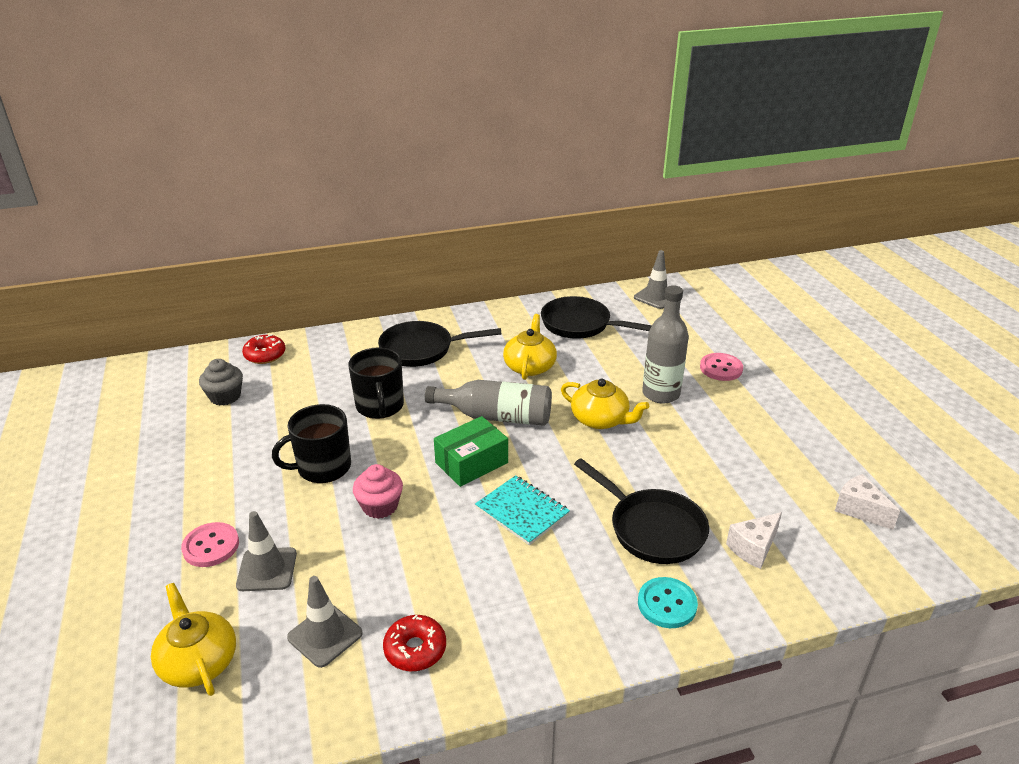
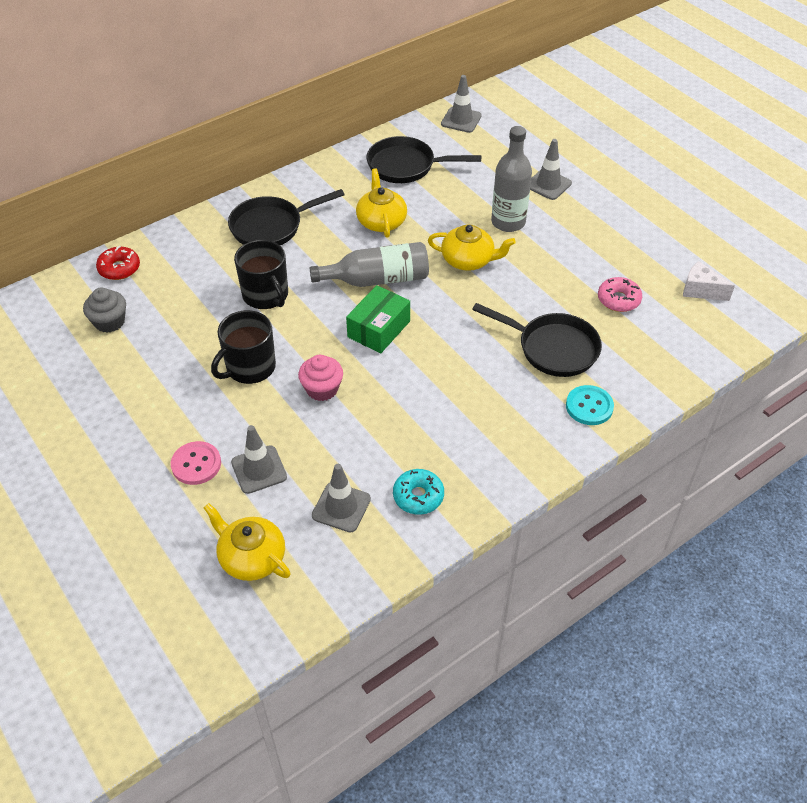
camera: 20 degrees left, 15 degrees up
(415, 649) = (418, 496): red donut -> turquoise donut
(522, 511) = (443, 362): turquoise notebook -> none
(721, 368) = (548, 184): pink button -> grey traffic cone
(753, 496) = (618, 300): none -> pink donut
(753, 548) = (634, 344): white cheese -> none

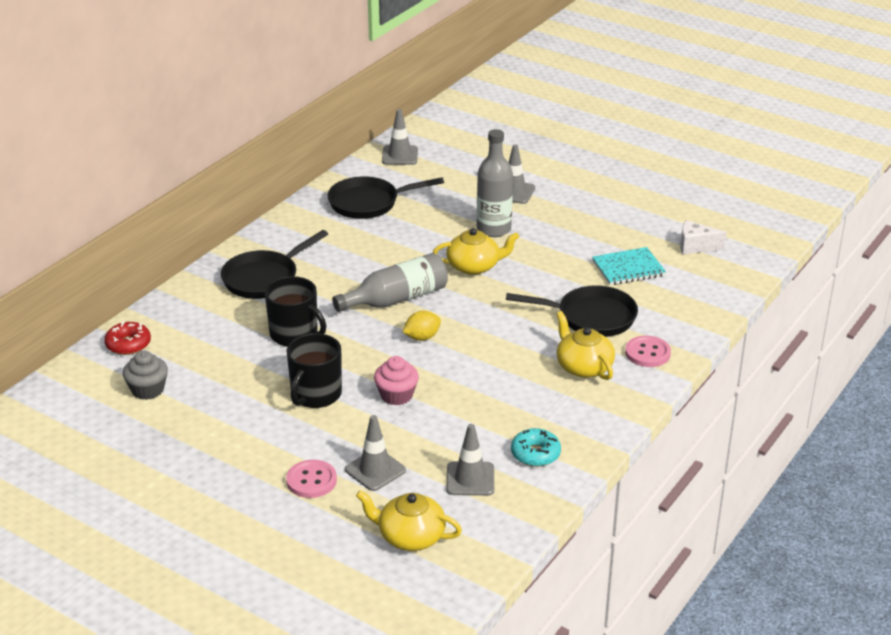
camera: 20 degrees left, 15 degrees down
(379, 329) = (422, 337): green box -> yellow lemon
(381, 221) = (372, 252): yellow teapot -> yellow teapot (583, 367)
(589, 406) = (647, 353): turquoise button -> pink button
(618, 300) = (628, 268): pink donut -> turquoise notebook

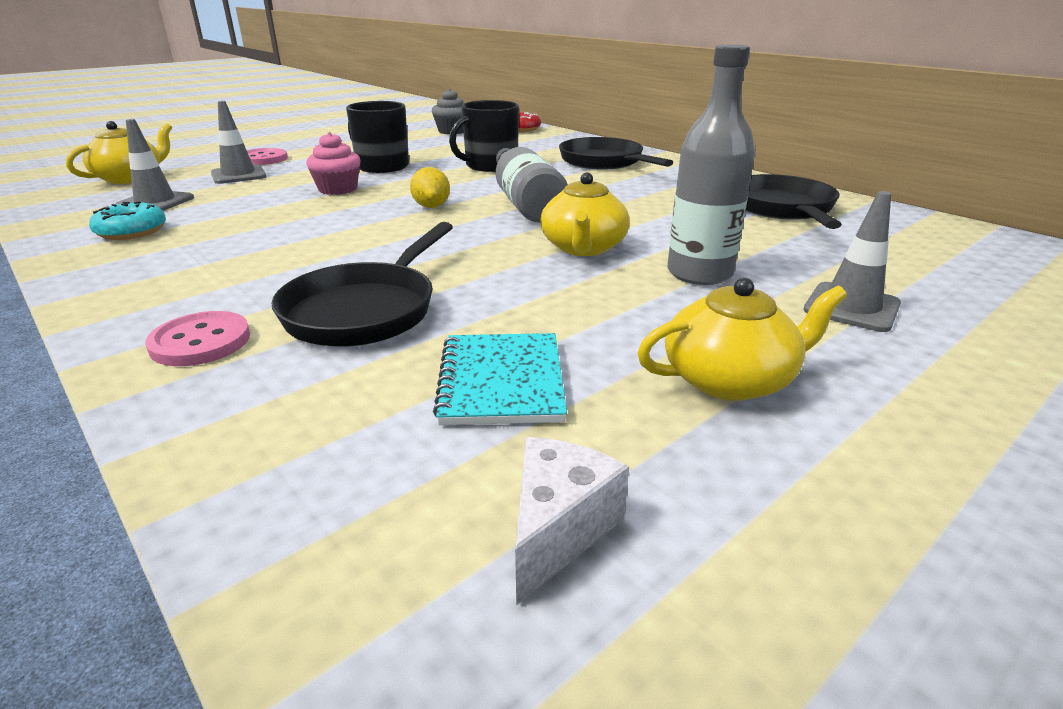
camera: 105 degrees right, 5 degrees down
(400, 155) = (956, 236): grey traffic cone -> none
(583, 367) = (246, 283): yellow teapot -> yellow teapot (730, 379)

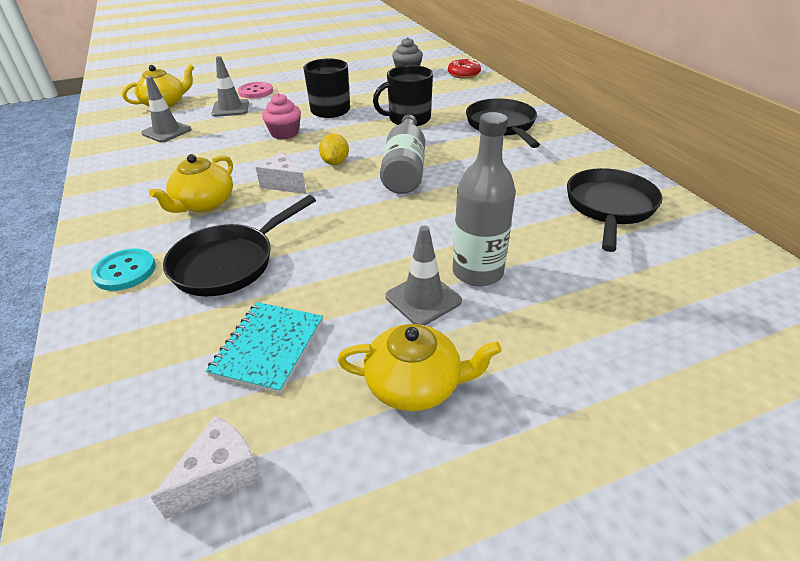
camera: 20 degrees right, 10 degrees up
(132, 232) = (139, 160): turquoise donut -> none
(200, 342) = (125, 271): pink button -> turquoise button
(377, 231) = (283, 184): none -> white cheese
(583, 248) = (412, 227): yellow teapot -> yellow teapot (203, 203)
(851, 307) = (568, 335): grey traffic cone -> grey traffic cone (423, 299)

